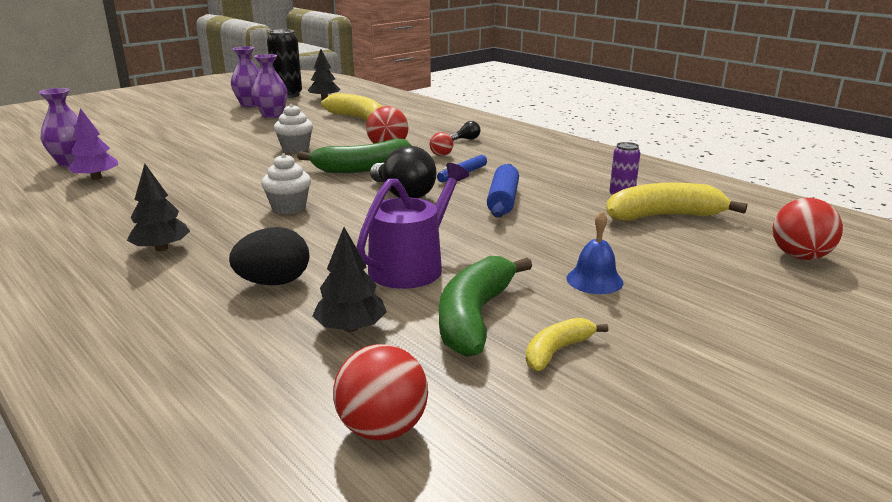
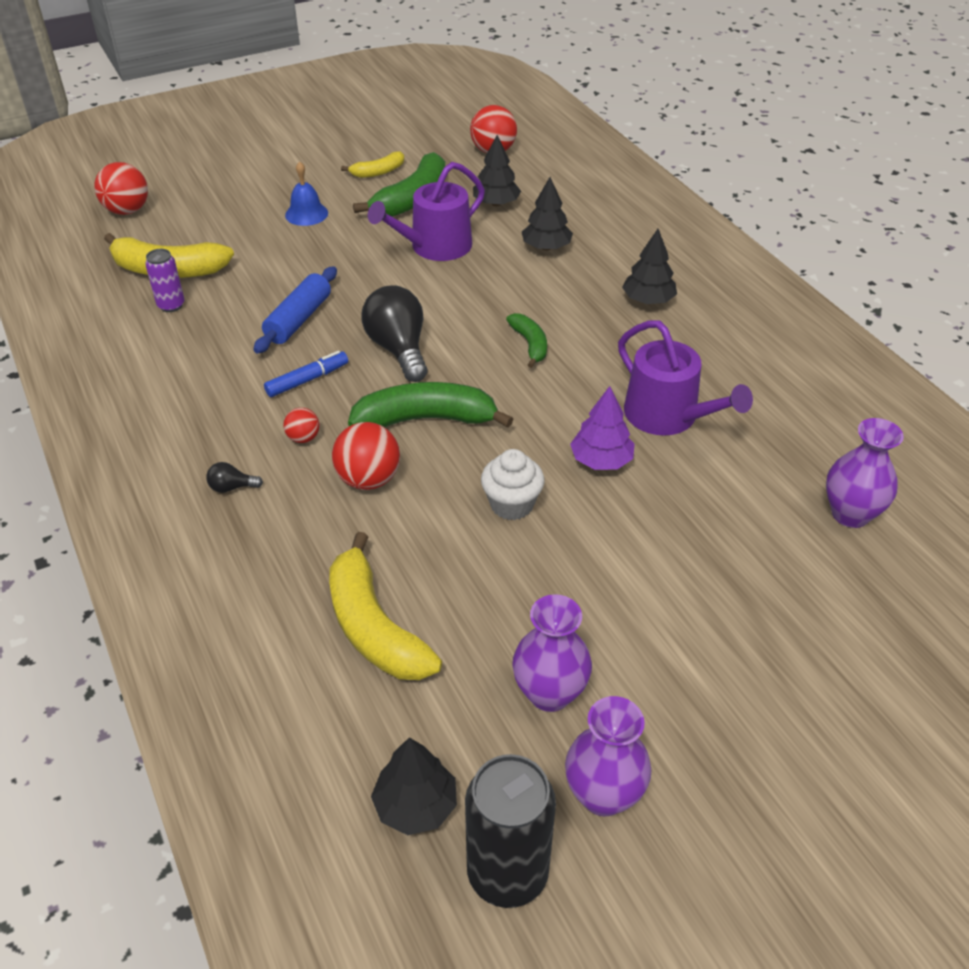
camera: 165 degrees left, 20 degrees up
(96, 178) = (785, 456): purple tree -> purple tree (601, 460)
(177, 185) = (668, 416): none -> purple watering can
(274, 282) = (546, 247): black egg -> black tree
(289, 208) = (530, 344): white cupcake -> green banana

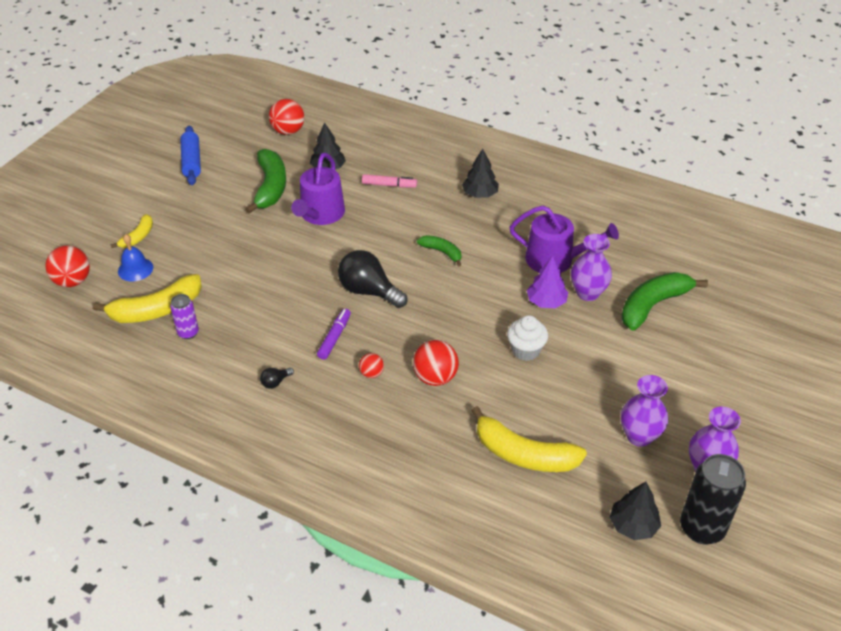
camera: 35 degrees left, 0 degrees up
(232, 487) = (362, 424): black light bulb -> black light bulb (275, 382)
(298, 319) = (285, 302): blue rolling pin -> blue rolling pin (191, 162)
(306, 214) = (209, 228): blue bell -> blue bell (135, 269)
(307, 380) = (334, 337): blue marker -> purple marker
(378, 172) = (226, 177): yellow banana -> yellow banana (138, 237)
(426, 419) = (430, 326): green banana -> green banana (653, 305)
(546, 247) = (389, 185): black tree -> pink marker
(850, 514) = (686, 269): purple vase -> purple vase (587, 293)

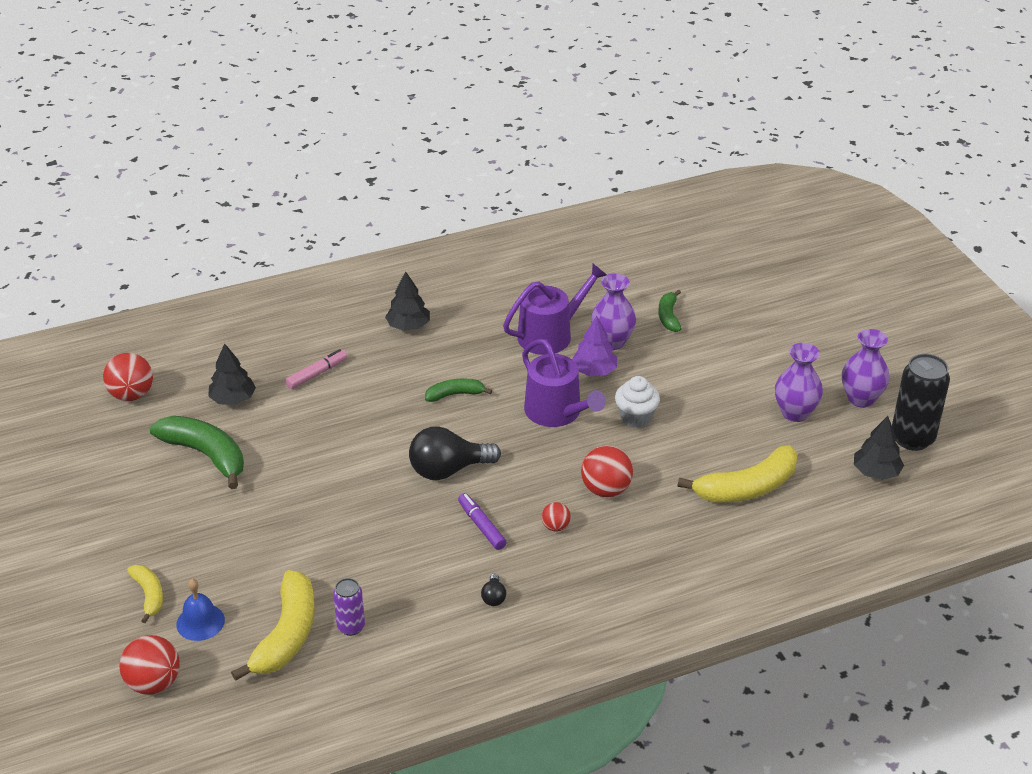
camera: 50 degrees left, 5 degrees down
(191, 162) = (77, 492): blue rolling pin -> none
(320, 214) = (297, 443): purple watering can -> purple watering can (557, 413)
(653, 305) = (668, 316): green banana -> green banana, size x0.55

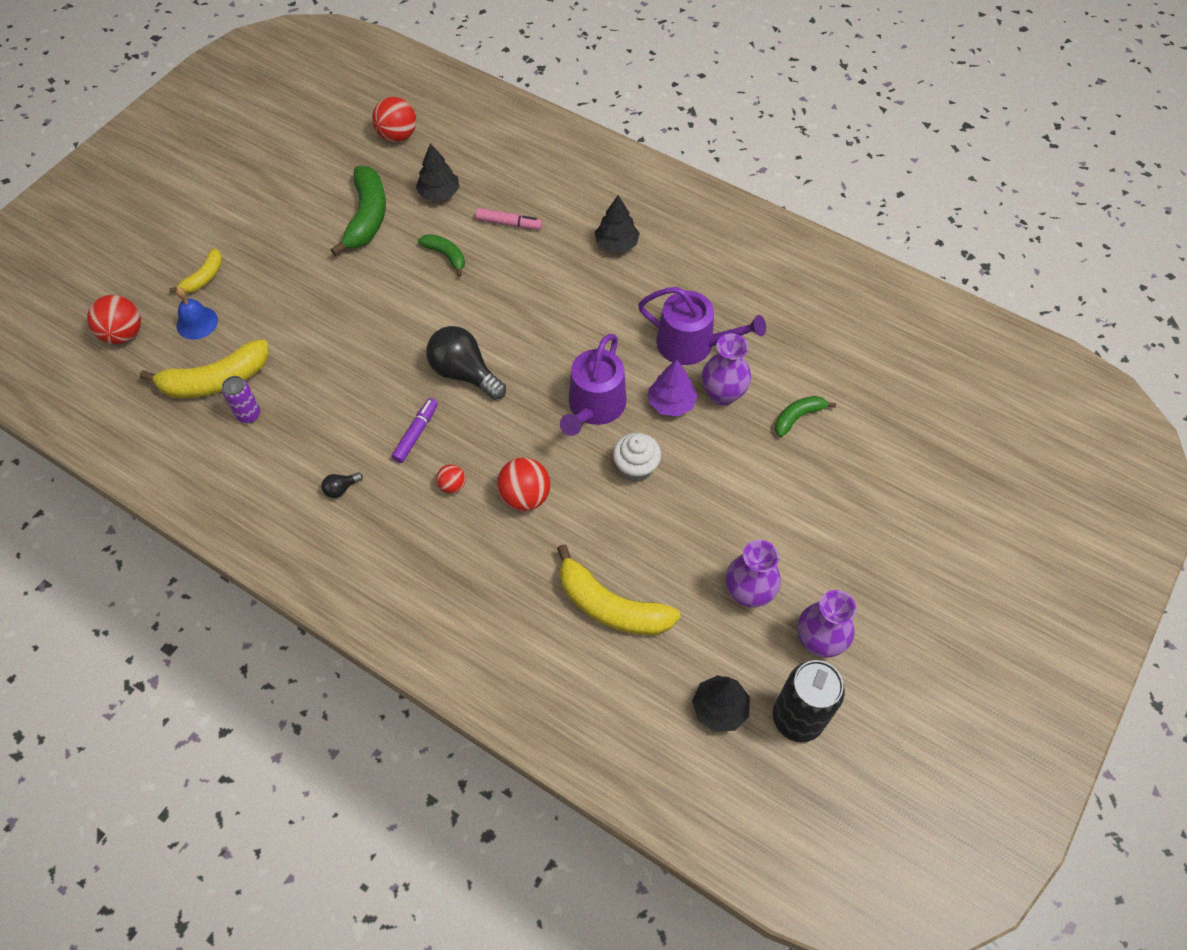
camera: 55 degrees right, 20 degrees up
(455, 394) = (558, 324): green banana -> green banana (446, 256)

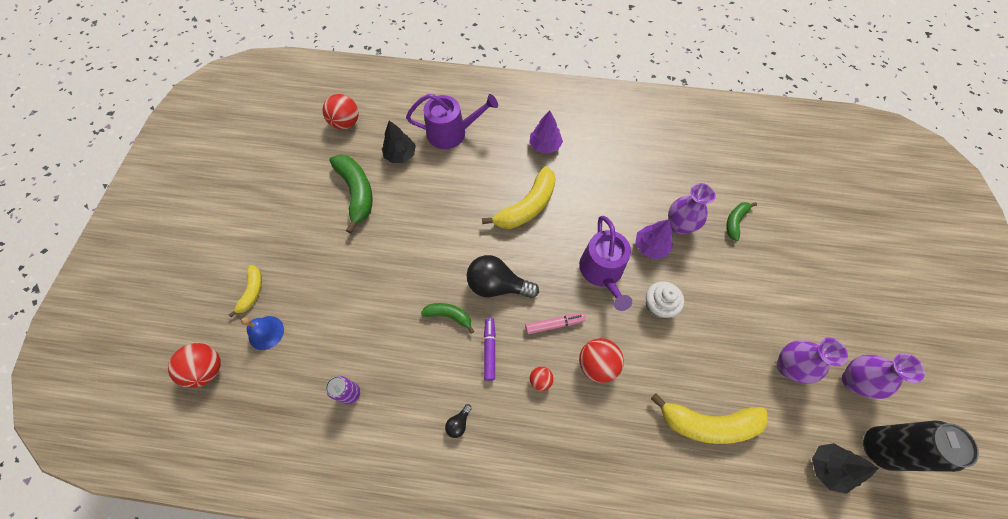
camera: 25 degrees left, 5 degrees up
(216, 380) = (308, 376): yellow banana -> yellow banana (527, 206)
(446, 256) = (432, 200): green banana -> green banana (449, 316)
(509, 223) = (463, 158): pink marker -> pink marker (554, 324)
(616, 244) = (545, 145): black tree -> purple tree
(692, 344) = (638, 198): purple watering can -> purple watering can (452, 133)

